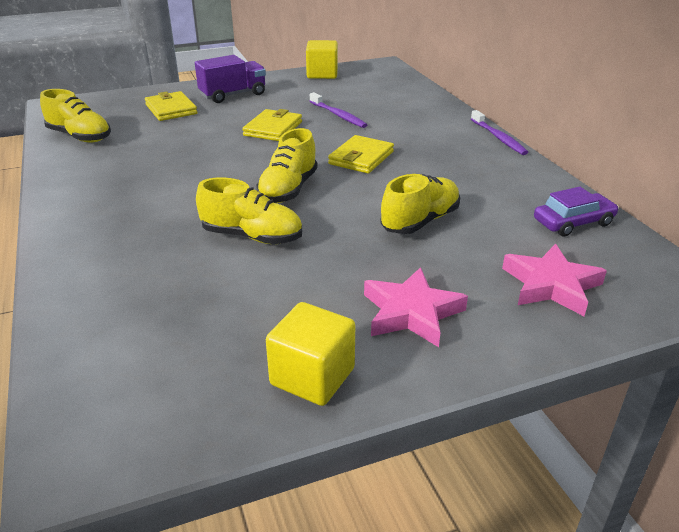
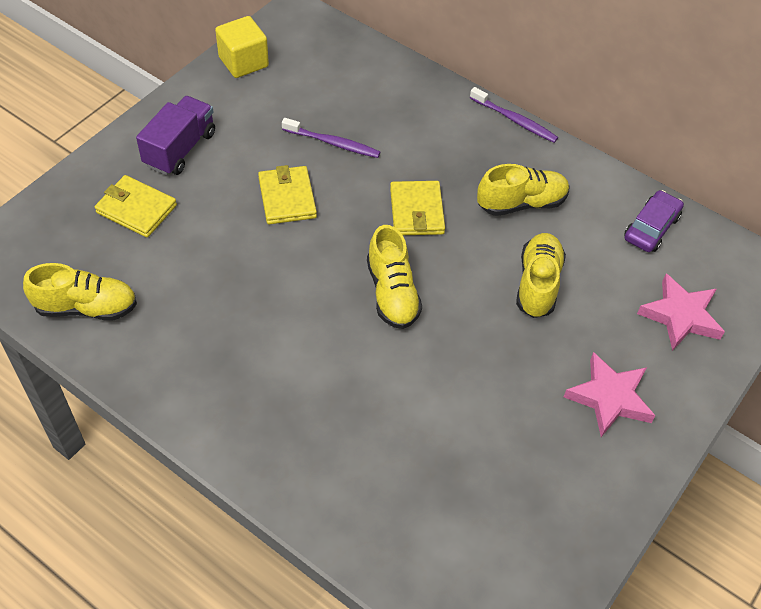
camera: 35 degrees left, 20 degrees up
(252, 236) = (419, 374): yellow shoe -> yellow shoe (521, 203)
(312, 376) = (594, 497): yellow cube -> none

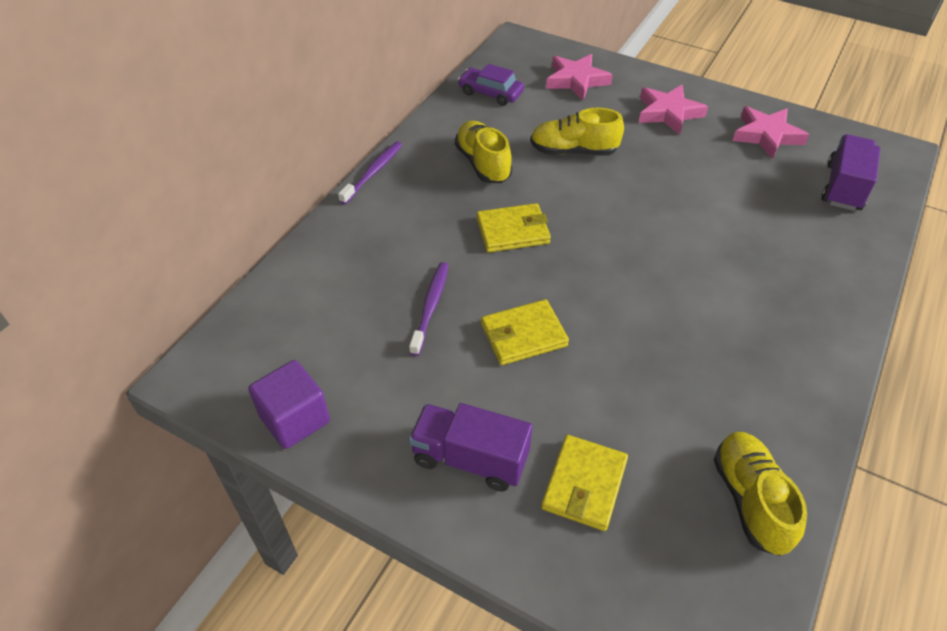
camera: 95 degrees left, 5 degrees down
(243, 62) = (295, 419): yellow cube -> purple cube
(392, 293) = (620, 239): yellow shoe -> none
(446, 547) = (843, 187): none -> purple truck
(558, 497) = (766, 135): none -> pink star

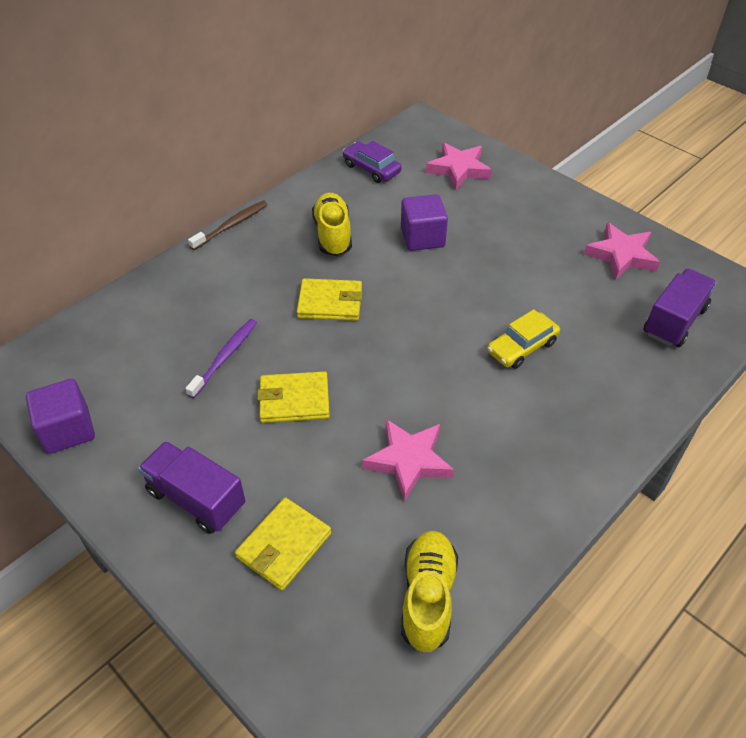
camera: 15 degrees right, 0 degrees up
(373, 173) = (231, 225): purple toothbrush -> brown toothbrush
(573, 151) = (422, 237): yellow shoe -> purple cube
(668, 113) = (533, 216): pink star -> pink star (408, 461)
(719, 238) = (522, 347): none -> yellow car

